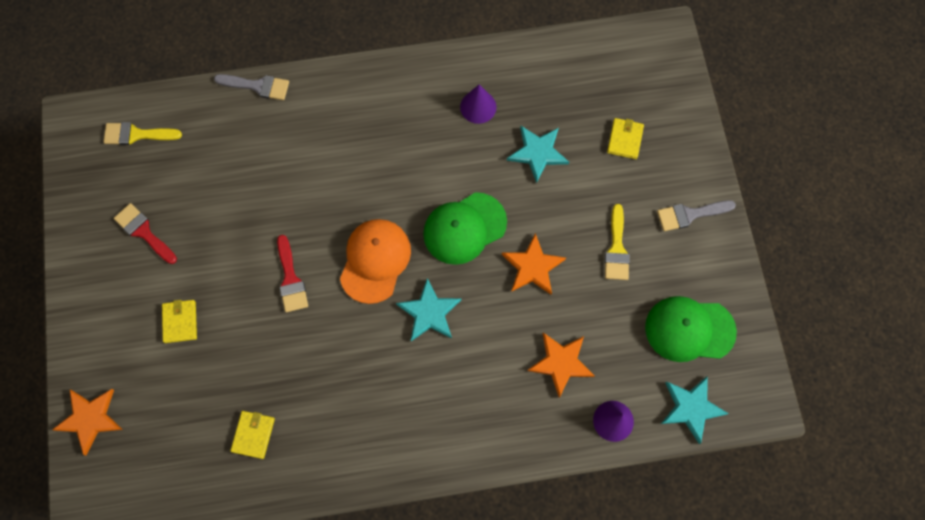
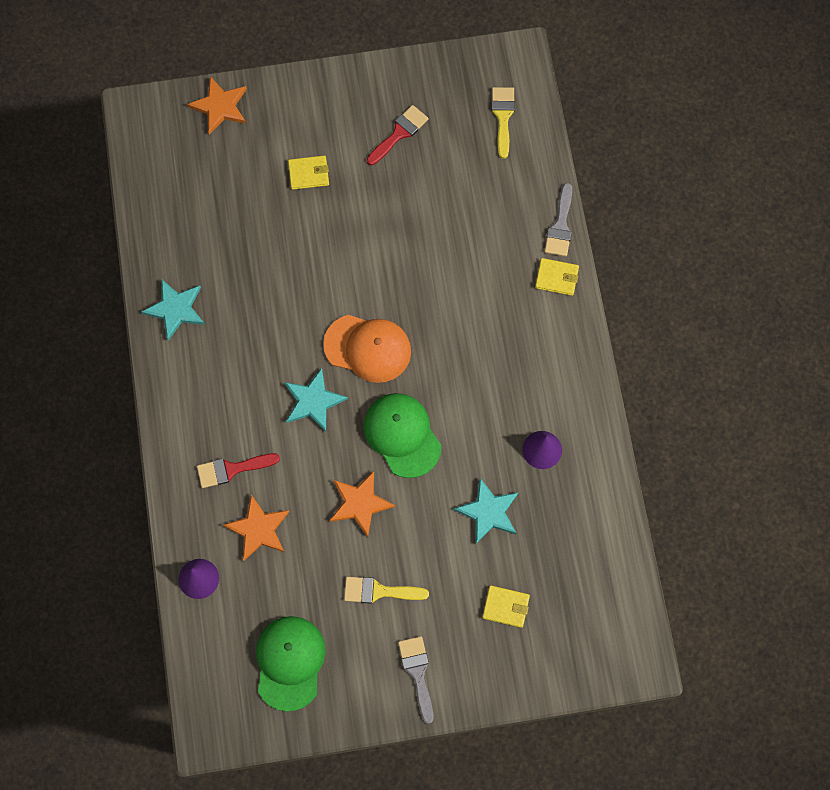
camera: 90 degrees right, 0 degrees up
(253, 435) = (199, 245): yellow wallet -> yellow wallet (556, 278)
(291, 279) = (349, 270): red brush -> red brush (232, 469)
(691, 408) = (208, 658): turquoise star -> turquoise star (175, 309)

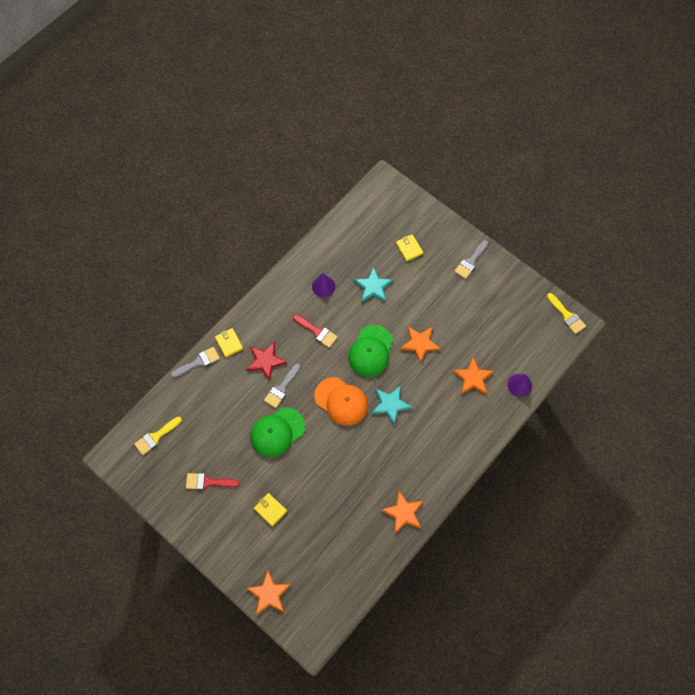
camera: 130 degrees left, 5 degrees down
(175, 309) = (403, 513): turquoise star -> orange star
(232, 469) = (457, 414): red brush -> red brush (317, 331)
(289, 662) = (516, 315): green cap -> green cap (277, 432)
(368, 348) = (341, 401): orange cap -> orange cap turned 150 degrees clockwise
(379, 591) = (451, 304): yellow brush -> yellow brush (567, 315)
(444, 294) = (281, 388): none -> grey brush
(496, 302) = (265, 361): none -> red star

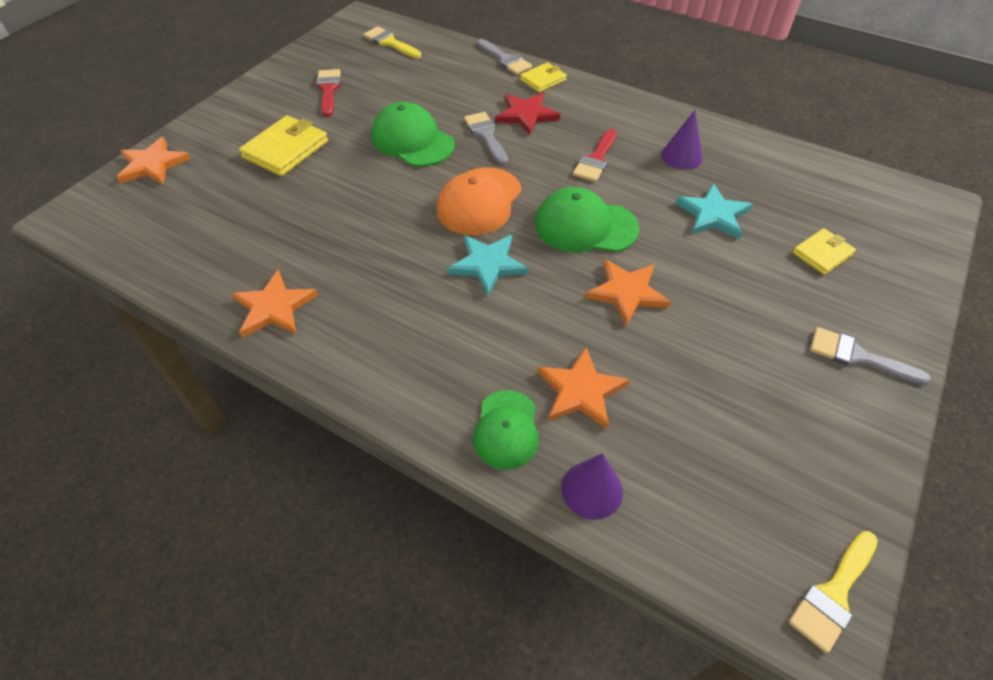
camera: 80 degrees right, 15 degrees down
(270, 510) = (286, 149): yellow wallet -> yellow wallet, size x1.65
(281, 388) = (486, 135): grey brush -> grey brush turned 45 degrees clockwise
(488, 412) = (506, 429): none -> green cap

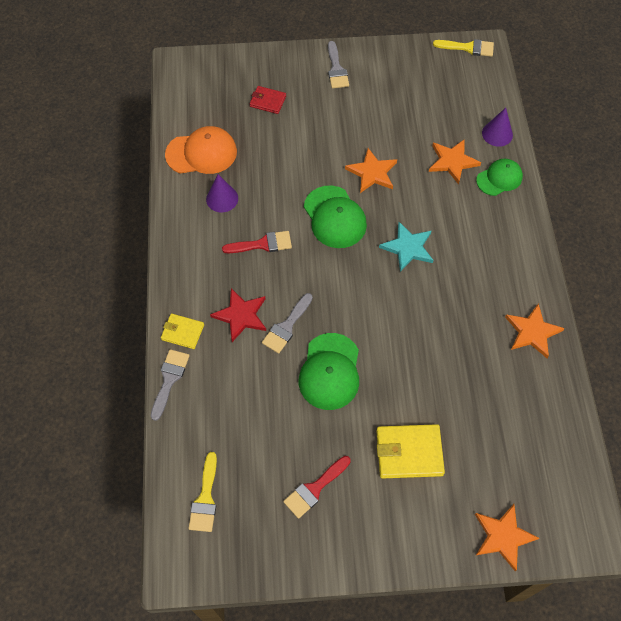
camera: 125 degrees left, 10 degrees up
(479, 201) = (359, 286): orange cap -> orange cap (201, 153)
(713, 214) = (272, 160): turquoise star -> none
(822, 254) = (268, 101): yellow wallet -> red wallet

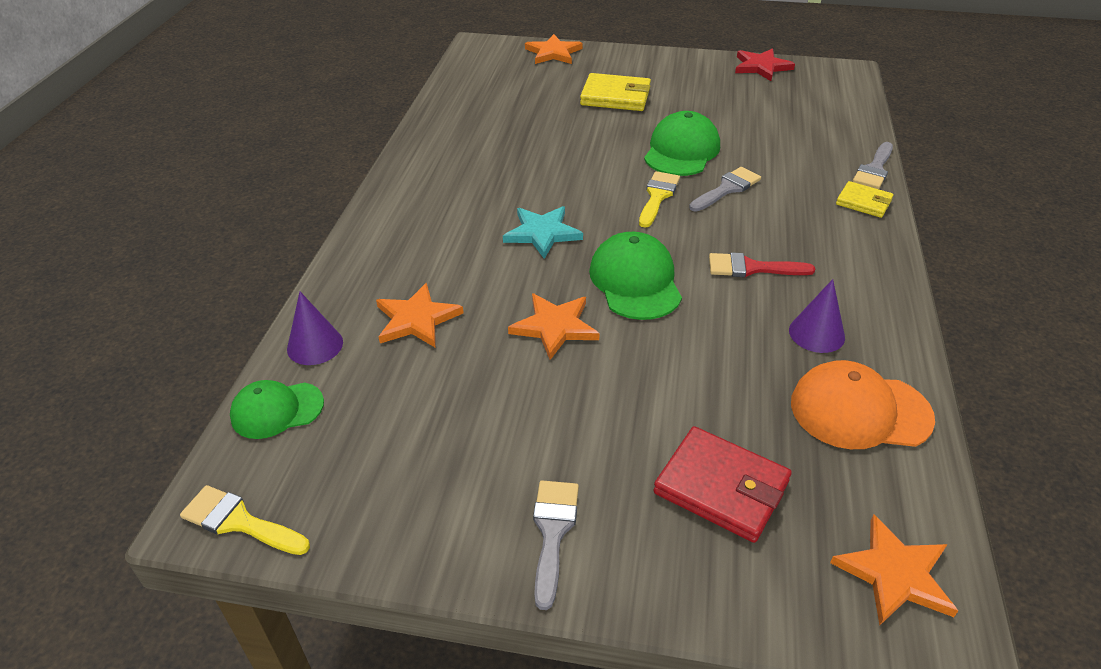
camera: 165 degrees left, 20 degrees down
(205, 498) = (824, 98): yellow brush -> yellow brush (657, 196)
(241, 315) = (786, 205): red star -> red star (761, 67)
(268, 101) = (721, 487): red wallet -> red wallet, size x1.65
(315, 488) = (715, 90): red brush -> none
(499, 178) = (361, 286): green cap -> green cap (277, 410)
(532, 332) = (437, 146): orange star -> orange star (895, 574)

